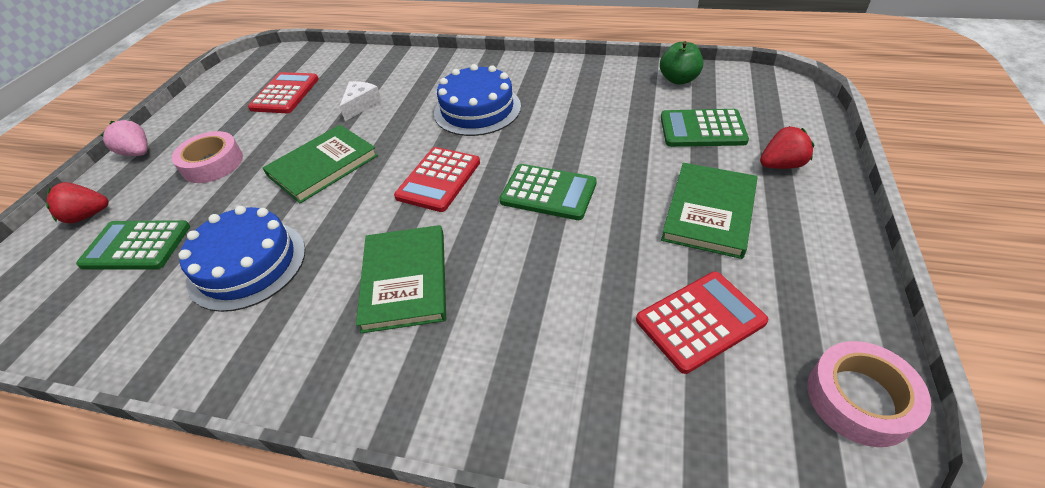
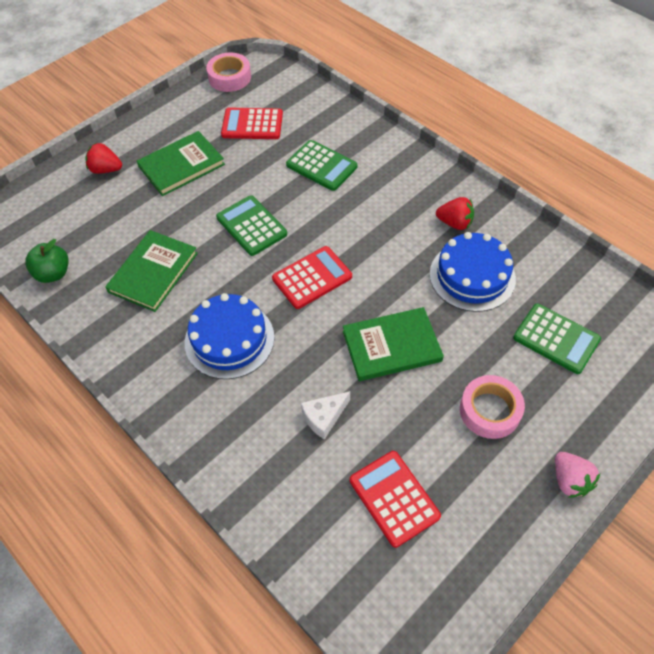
camera: 150 degrees left, 10 degrees up
(88, 216) = (606, 402): red strawberry -> red strawberry (454, 223)
(285, 94) = (394, 498): red calculator -> red calculator turned 105 degrees clockwise
(405, 280) = (377, 214): green book -> green book (153, 272)
(702, 129) = (107, 218): green calculator -> green calculator (321, 166)

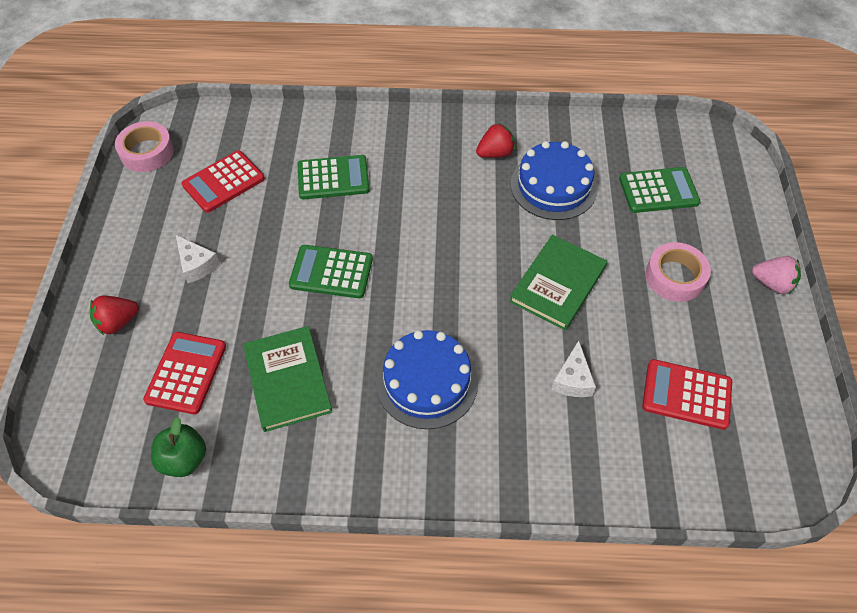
camera: 45 degrees left, 0 degrees up
(181, 165) = (196, 265): green book -> white cheese
(312, 278) = (435, 277): red calculator -> red calculator (186, 373)

